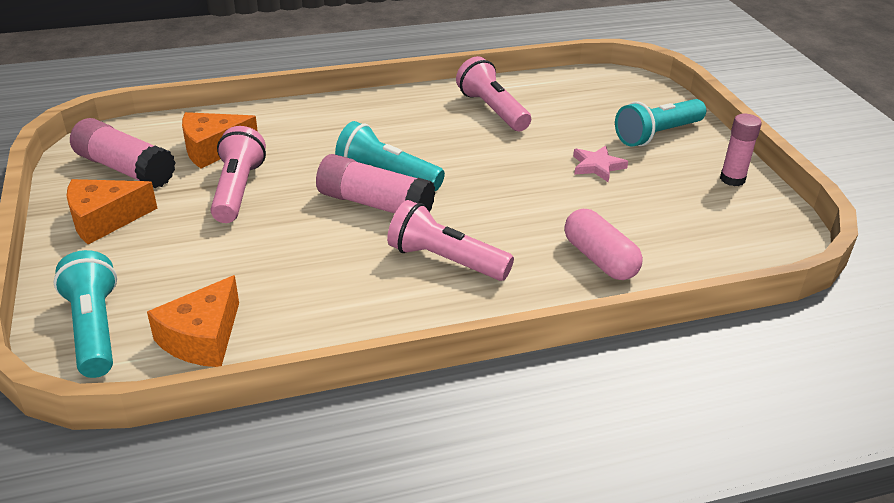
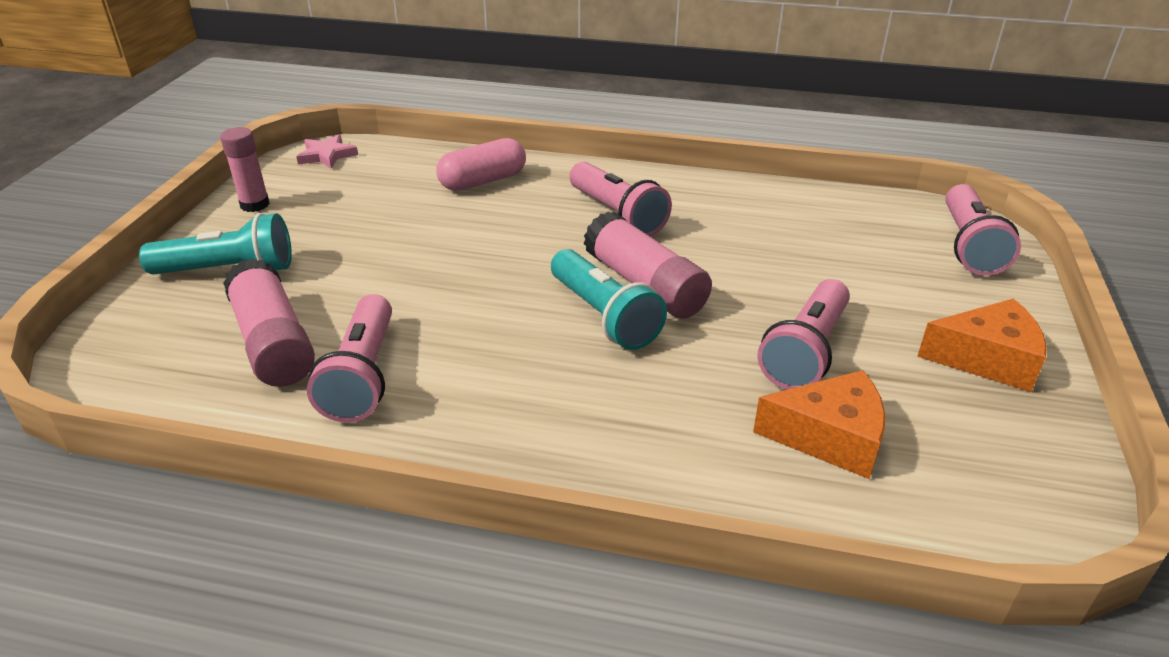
camera: 150 degrees left, 0 degrees up
(94, 329) = (969, 246): turquoise flashlight -> pink flashlight
(125, 169) = (974, 440): pink glue stick -> pink glue stick (273, 342)
(202, 338) = (866, 215): orange cheese -> none
(597, 166) = (357, 255): pink star -> pink star (327, 155)
(600, 259) = (483, 181): pink capsule -> pink capsule turned 60 degrees clockwise

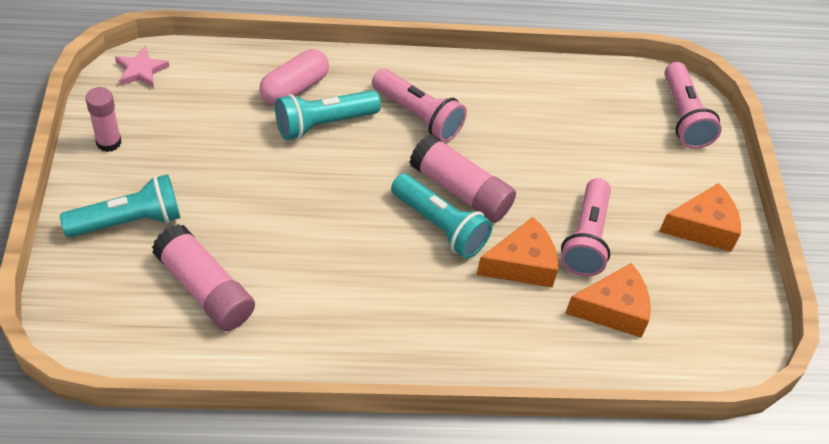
camera: 20 degrees left, 15 degrees up
(363, 376) = (287, 309): pink flashlight -> none
(501, 211) = (324, 124): none -> turquoise flashlight
(704, 368) = (522, 264): none -> orange cheese

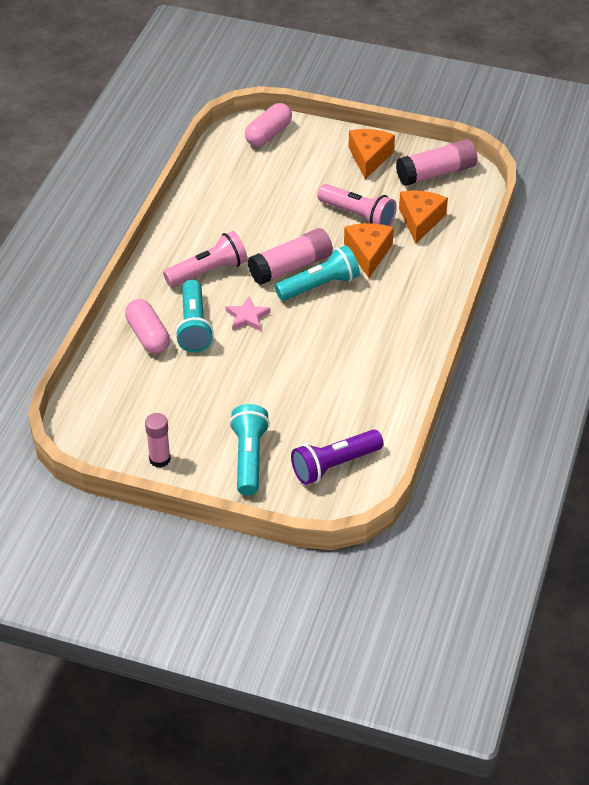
camera: 65 degrees left, 5 degrees down
(136, 308) = (334, 465): none -> purple flashlight
(141, 70) = (84, 427): pink star -> pink star (247, 317)
(205, 289) = (330, 424): pink glue stick -> pink glue stick (436, 173)
(684, 117) = (268, 134): pink flashlight -> pink capsule

